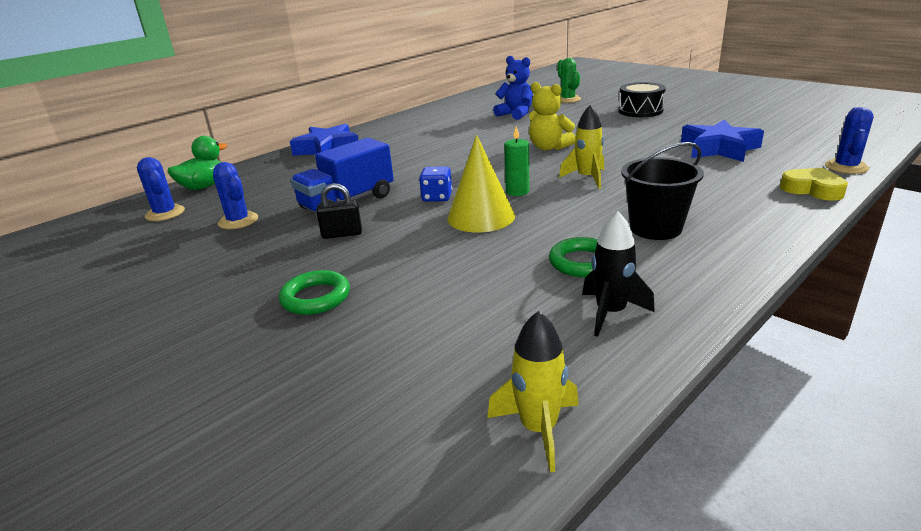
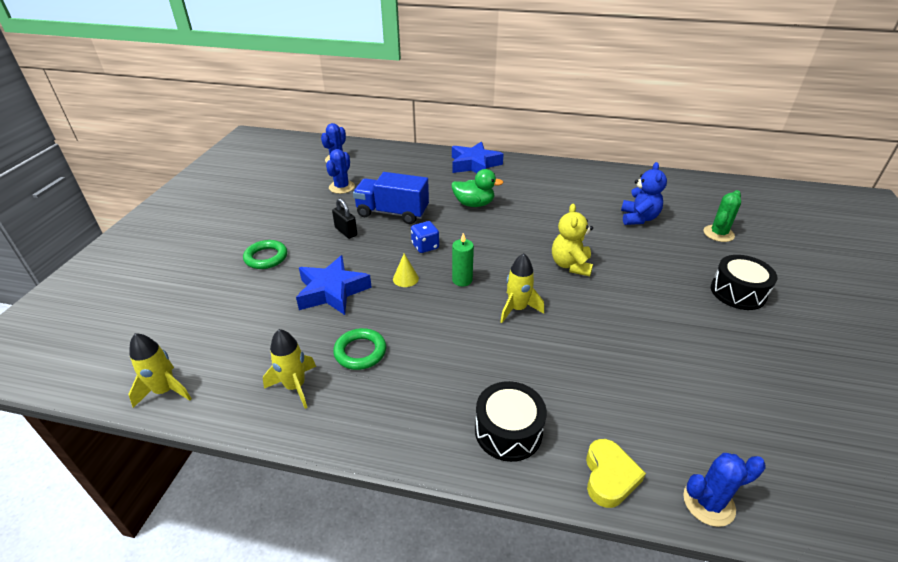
camera: 55 degrees right, 10 degrees up
(204, 187) = (379, 152): green duck -> green duck (474, 204)
(481, 217) = (405, 278): yellow cone -> yellow cone, size x0.48
(610, 313) = (295, 386): black rocket -> yellow rocket
(655, 228) = (441, 377): black bucket -> none
(719, 149) = (671, 379): blue star -> blue star (332, 291)
(746, 214) = (508, 431): none -> black drum

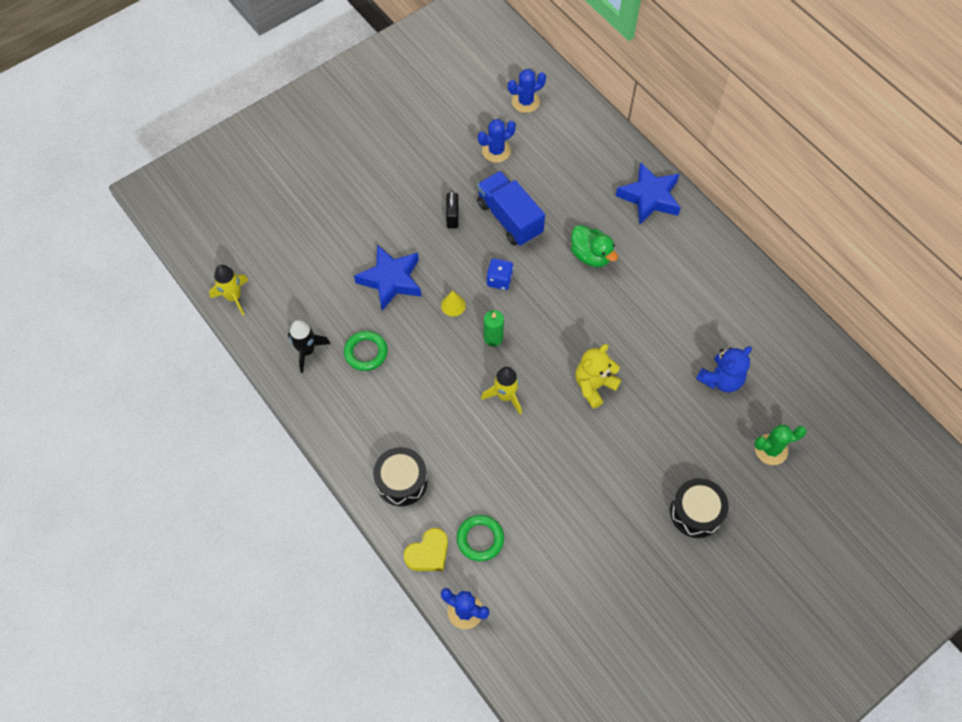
camera: 40 degrees right, 25 degrees up
(266, 257) = (371, 207): green ring -> green ring (480, 539)
(295, 386) = (307, 351): yellow rocket -> black rocket

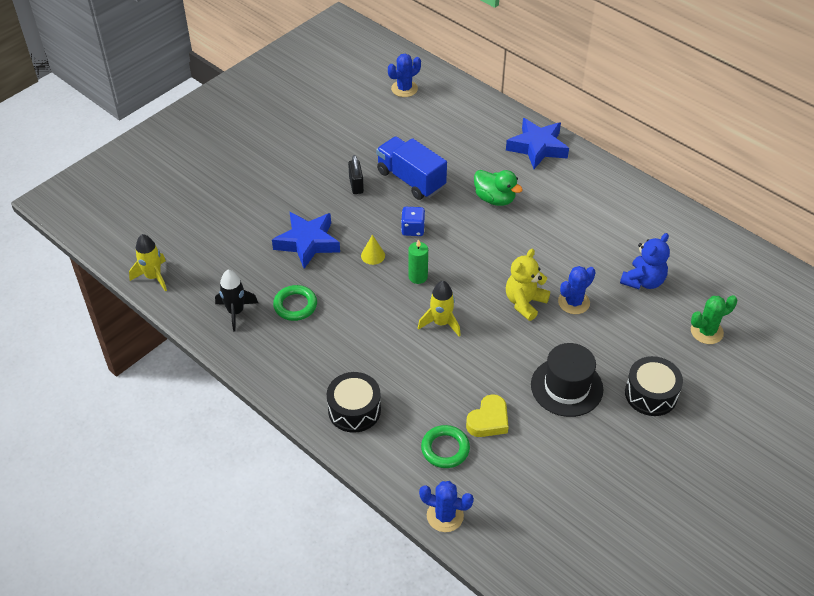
camera: 10 degrees left, 15 degrees down
(428, 553) = (395, 469): yellow heart -> yellow heart (488, 420)
(496, 151) = (386, 129): blue cactus -> blue cactus (573, 302)
(614, 490) = (566, 387): none -> black hat

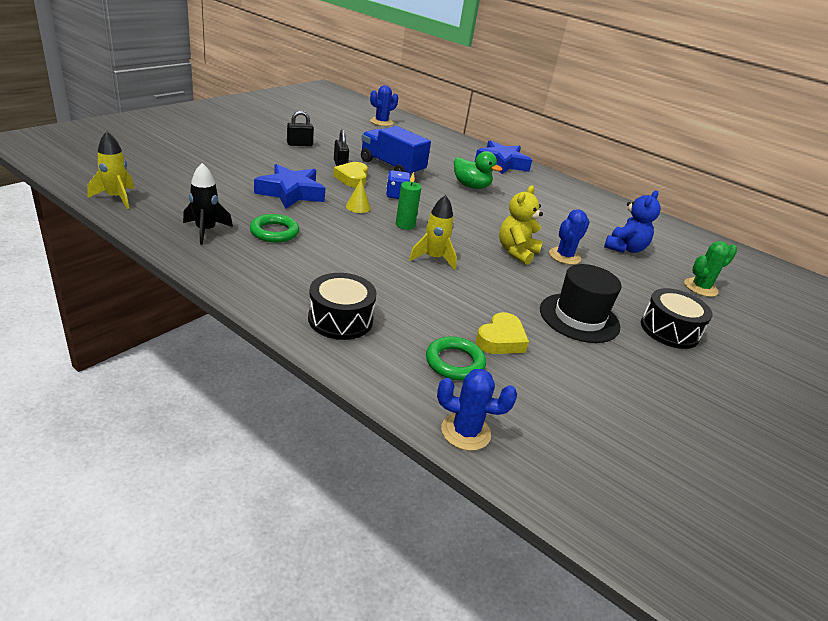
camera: 10 degrees left, 15 degrees down
(313, 155) = (299, 144): none -> black padlock
(368, 208) = (352, 178): none -> yellow heart

